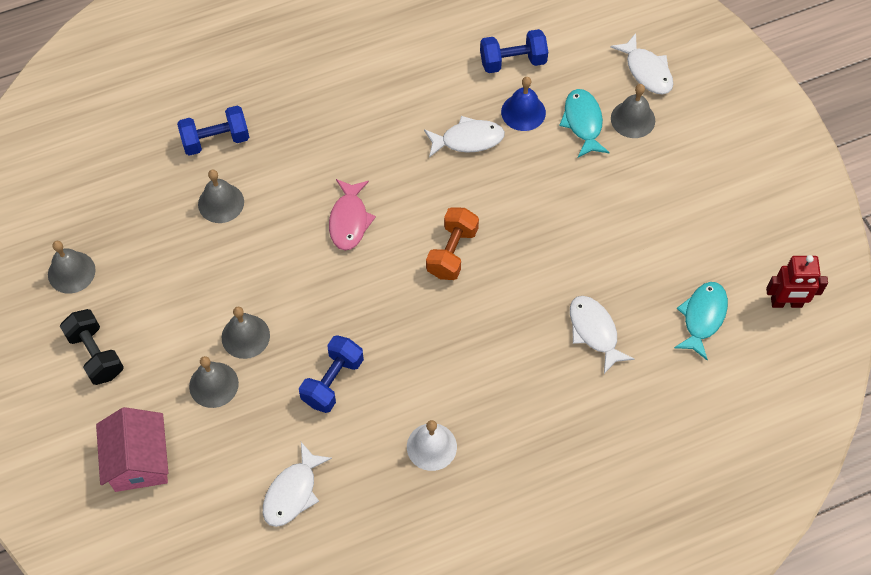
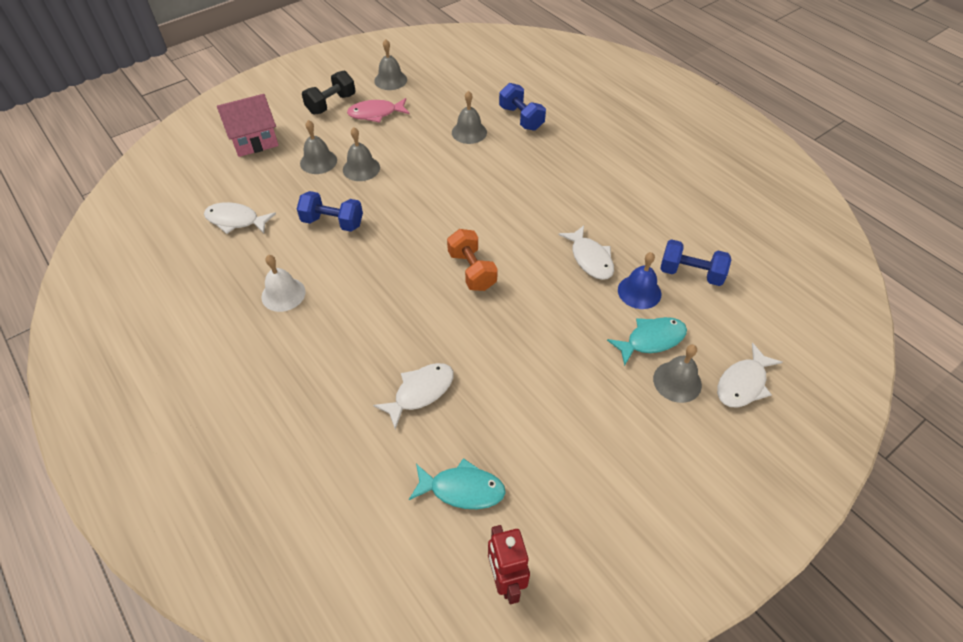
camera: 75 degrees right, 10 degrees down
(349, 220) = (479, 202): pink fish -> pink fish (375, 114)
(452, 252) = (472, 270): orange dumbbell -> orange dumbbell turned 60 degrees clockwise
(513, 61) = (690, 273): blue dumbbell -> blue dumbbell turned 45 degrees counterclockwise

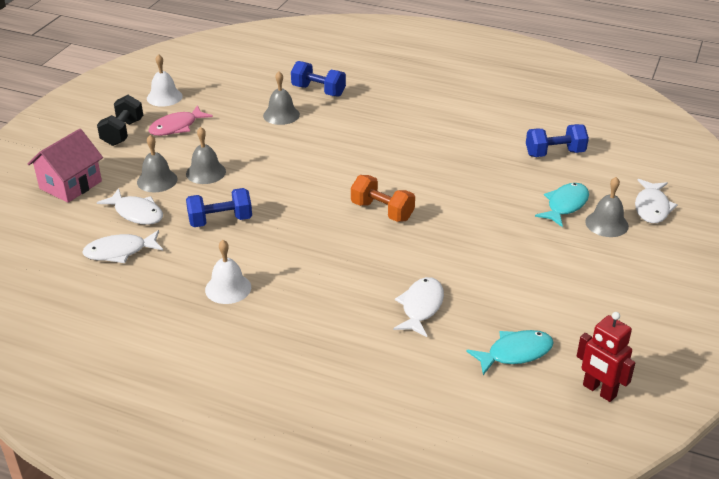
camera: 30 degrees left, 15 degrees down
(390, 80) = (164, 97): grey bell -> white bell
(590, 259) = (470, 170): white fish -> white fish (136, 213)
(639, 292) = (528, 178): blue bell -> none

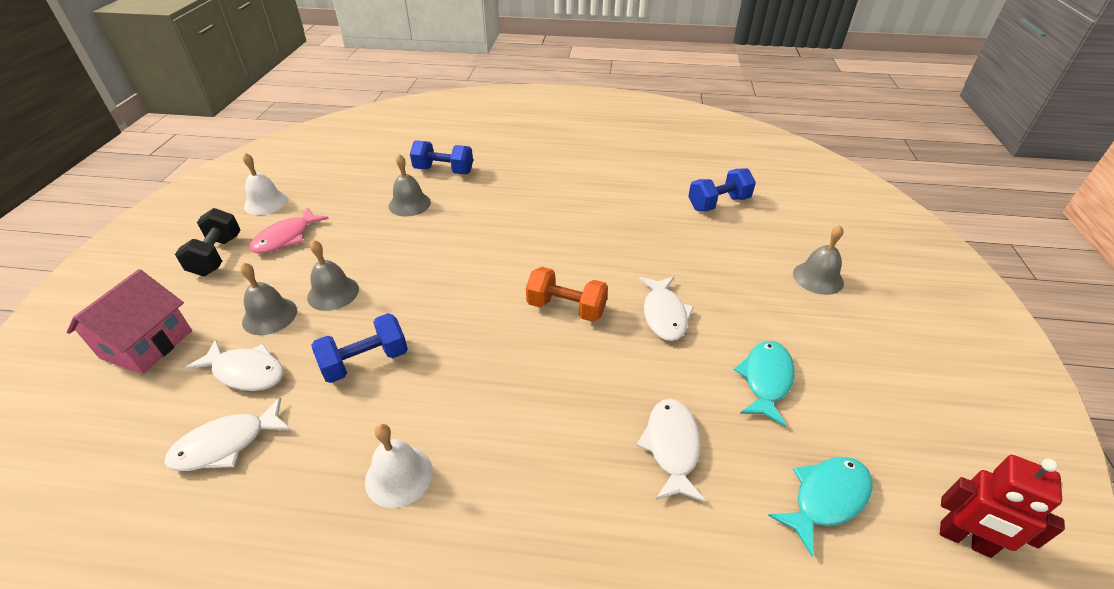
camera: 15 degrees left, 5 degrees up
(565, 205) = (762, 262): turquoise fish -> turquoise fish (766, 380)
(652, 207) = (849, 249): white fish -> white fish (664, 314)

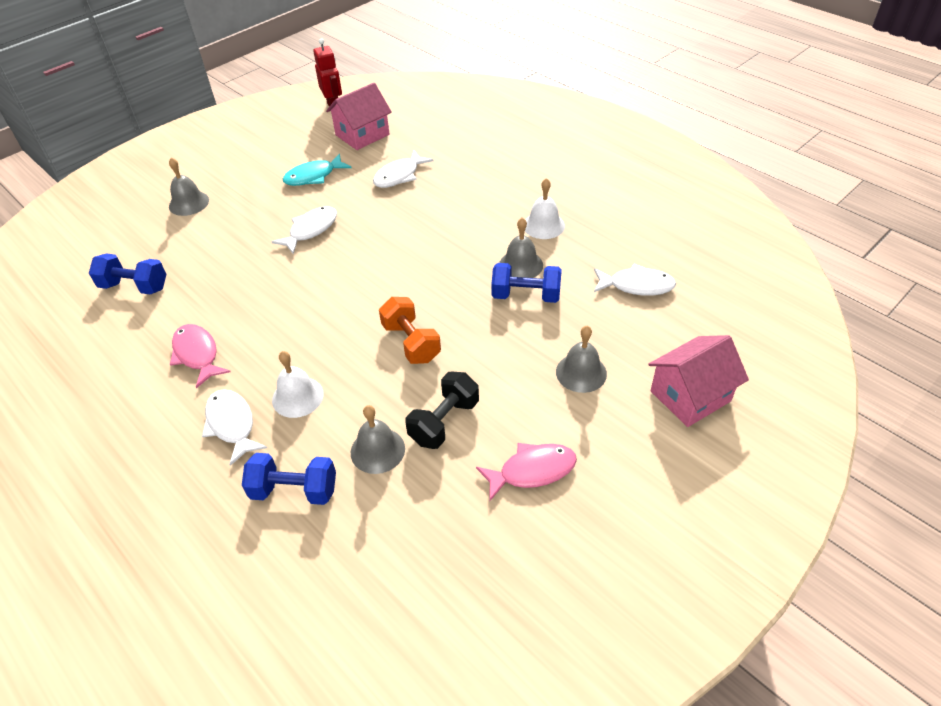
camera: 140 degrees left, 5 degrees up
(217, 256) = (613, 483): black dumbbell -> black dumbbell (444, 422)
(246, 372) = (613, 329): white fish -> white fish (232, 424)
(266, 202) = (532, 559): white bell -> white bell (297, 397)
(333, 293) = (519, 369): grey bell -> grey bell (521, 265)
(444, 171) = (294, 490): blue dumbbell -> blue dumbbell turned 45 degrees counterclockwise
(566, 308) = (363, 265): orange dumbbell -> orange dumbbell (411, 342)
(600, 193) = (197, 354): none -> pink fish
(826, 498) = (362, 135): turquoise fish -> pink house

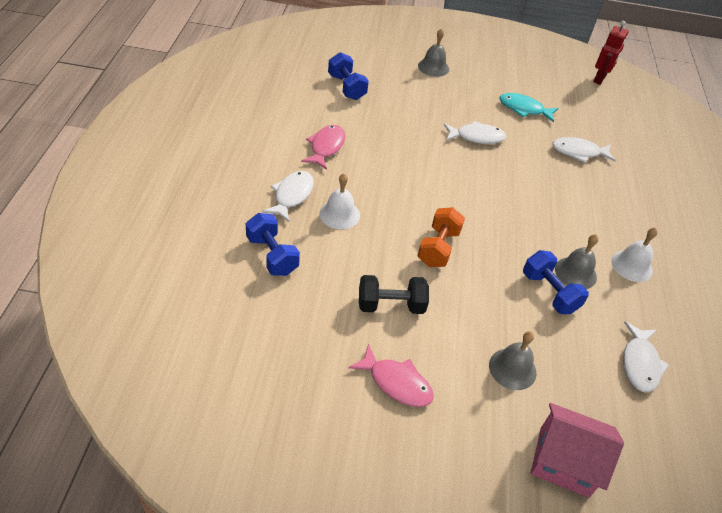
camera: 45 degrees right, 0 degrees up
(362, 135) = (592, 109): pink house -> none
(377, 450) = (336, 281): grey bell -> none
(637, 286) = (640, 364): white fish -> white fish turned 45 degrees clockwise

